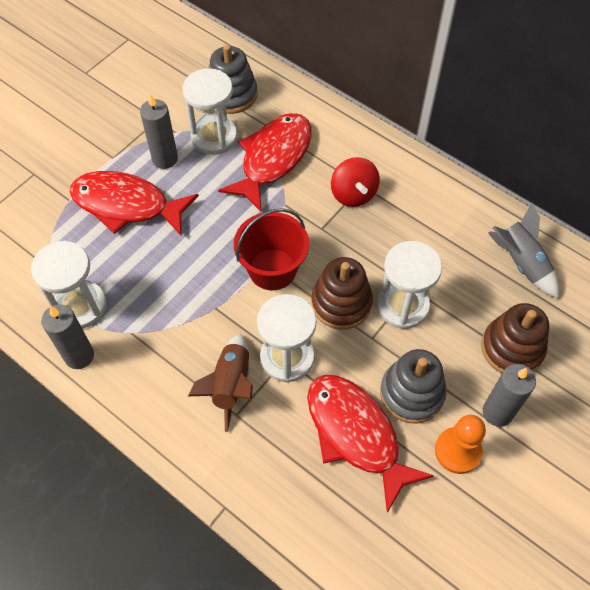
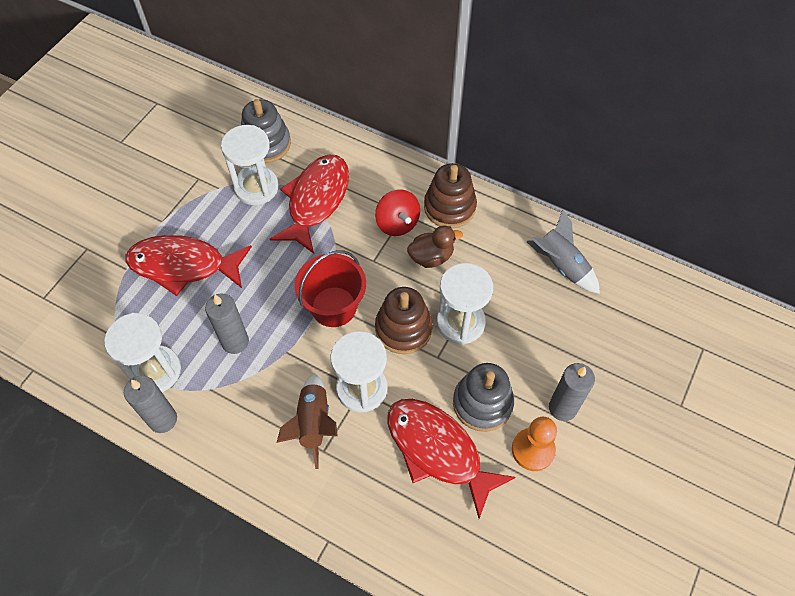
camera: 10 degrees left, 0 degrees up
(165, 159) = (213, 215): grey candle -> grey candle (235, 342)
(383, 234) = (431, 257): none -> brown duck
(512, 348) = (566, 346): brown stacking toy -> brown stacking toy (449, 207)

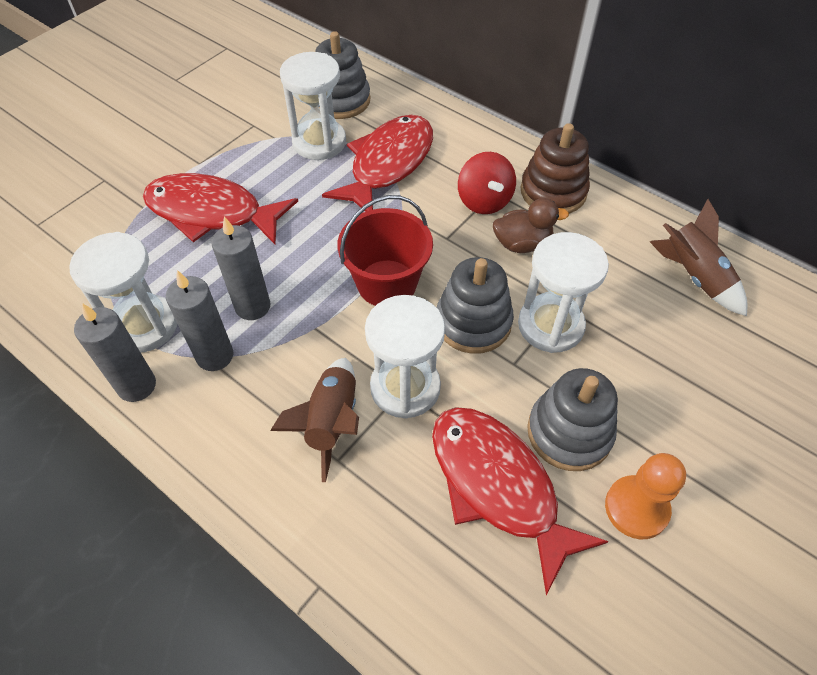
camera: 10 degrees right, 5 degrees down
(403, 329) = (473, 322): brown stacking toy -> grey stacking toy
(561, 265) = (694, 276): grey rocket -> brown rocket
(562, 408) = (684, 457): grey candle -> grey candle (215, 356)

